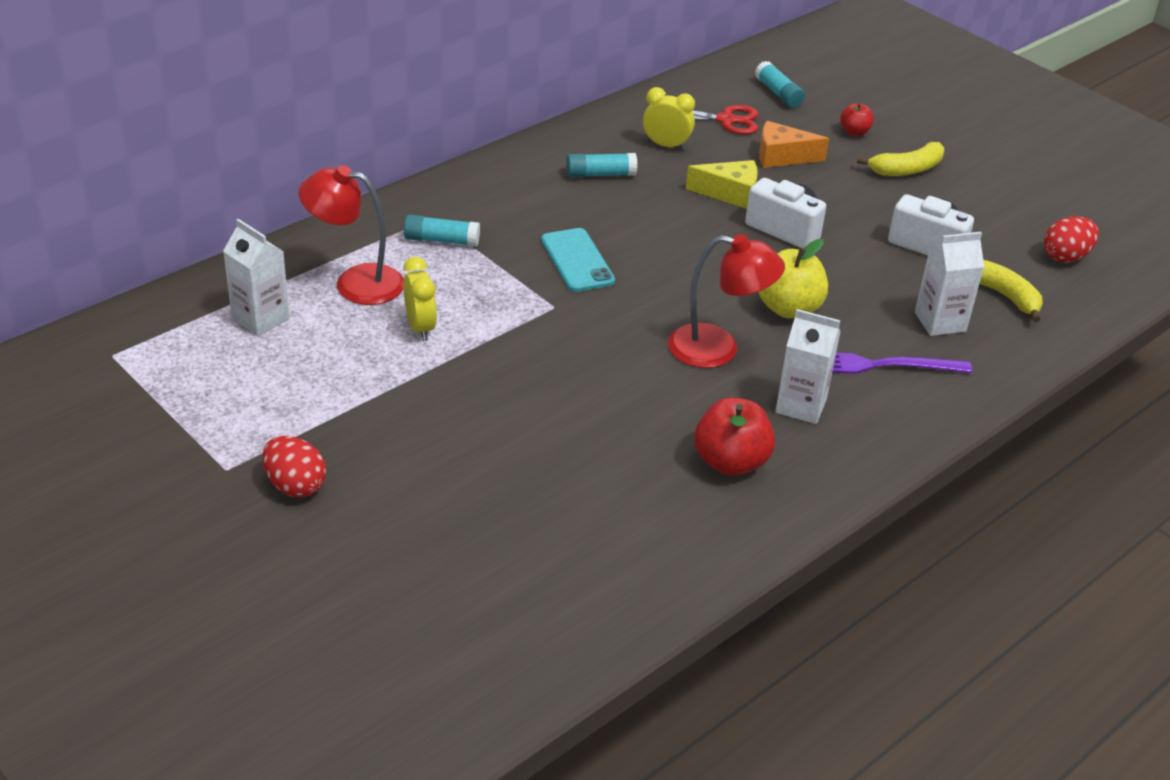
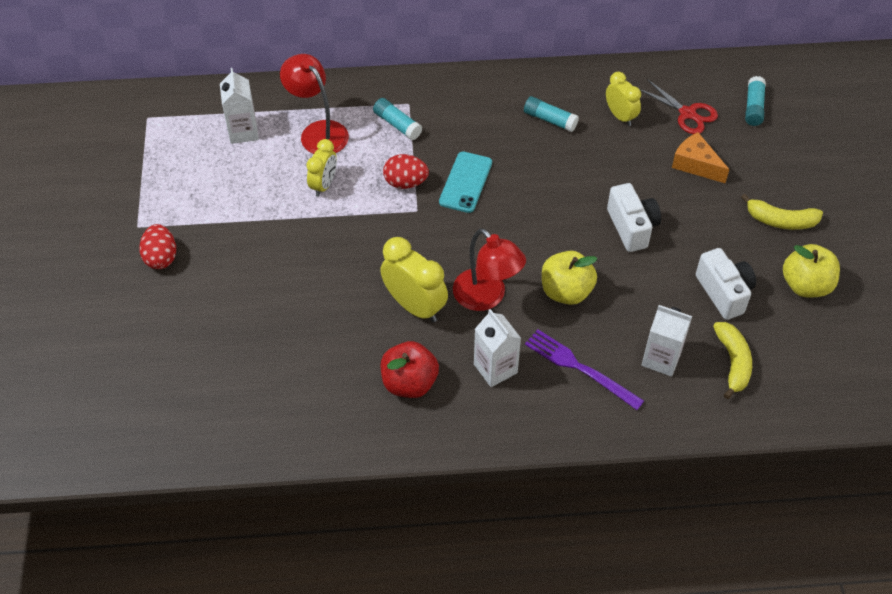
camera: 40 degrees right, 15 degrees up
(653, 391) = (414, 306): none -> yellow clock
(730, 193) = (624, 178): yellow cheese -> none
(854, 132) = (776, 168): red apple -> none
(986, 209) = (805, 285): none -> yellow apple
(1065, 257) = (821, 357): red egg -> red egg (405, 182)

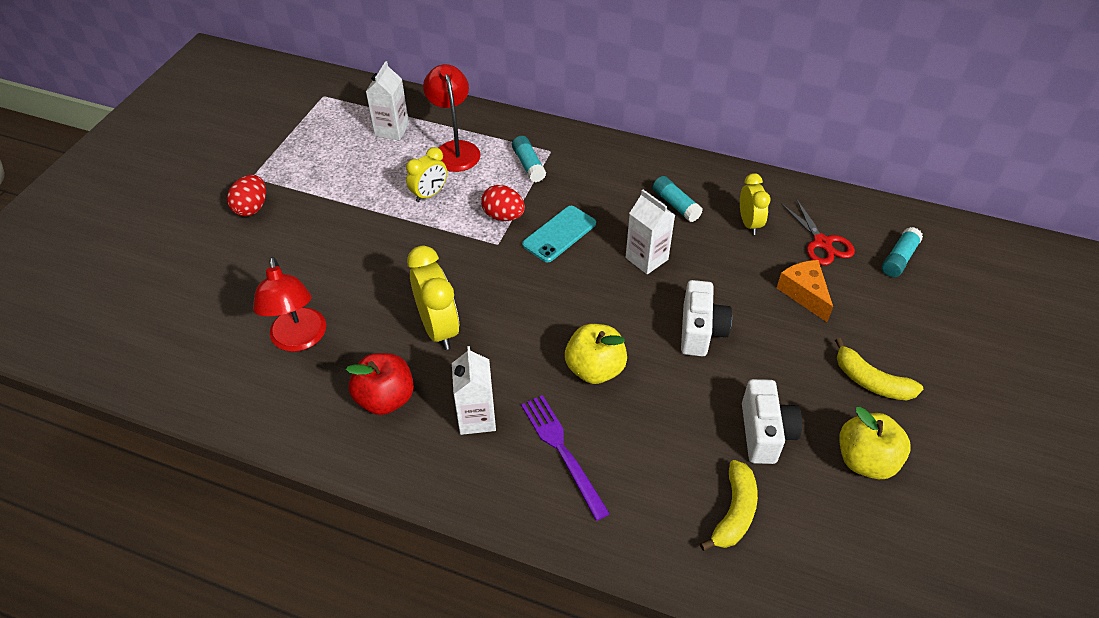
camera: 25 degrees right, 5 degrees down
(486, 297) = (512, 346): red lamp -> red lamp (299, 339)
(661, 359) = (655, 476): white carton -> white carton (646, 258)

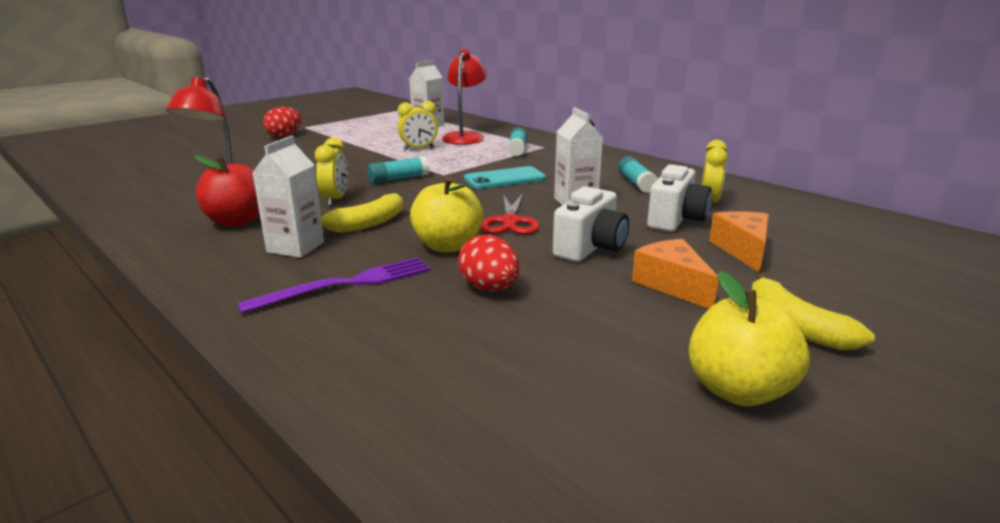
camera: 25 degrees right, 25 degrees down
(438, 328) = (335, 200): yellow clock -> yellow clock, size x0.63
(503, 216) = (466, 165): red egg -> red egg (489, 288)
(562, 451) = (346, 284): purple fork -> purple fork turned 60 degrees clockwise
(734, 512) = (492, 382): yellow banana -> yellow banana (367, 224)
(765, 433) = (602, 330): white camera -> white camera (675, 220)
(780, 361) = (672, 285): none -> orange cheese
(822, 242) = (791, 226): red scissors -> red scissors (510, 221)
(899, 259) = (894, 251): turquoise glue stick -> turquoise glue stick (398, 179)

